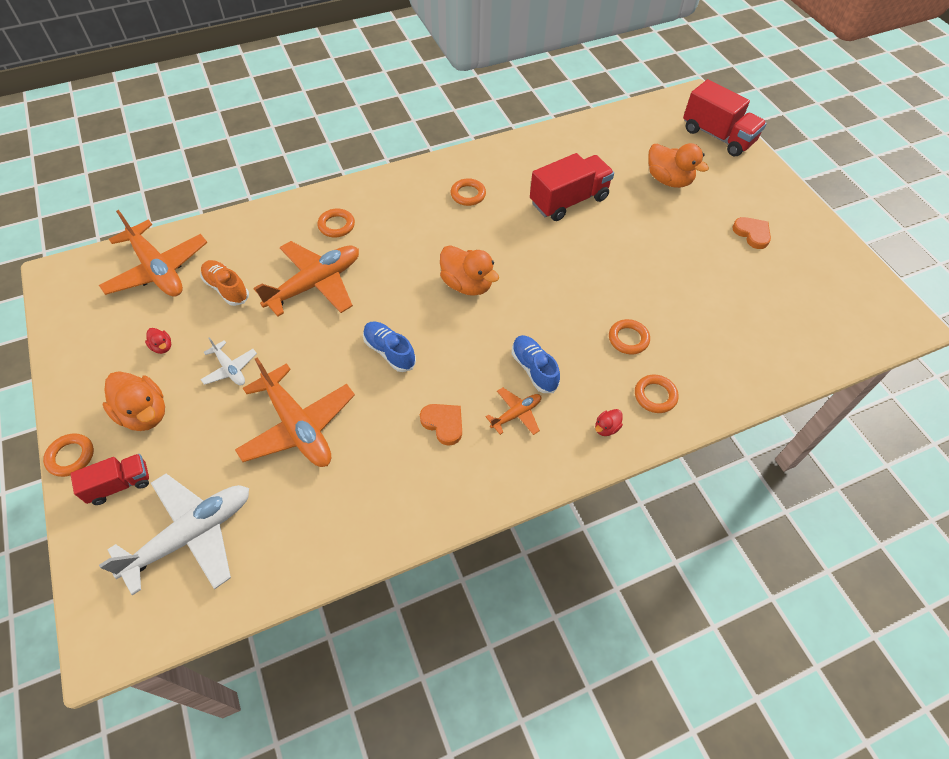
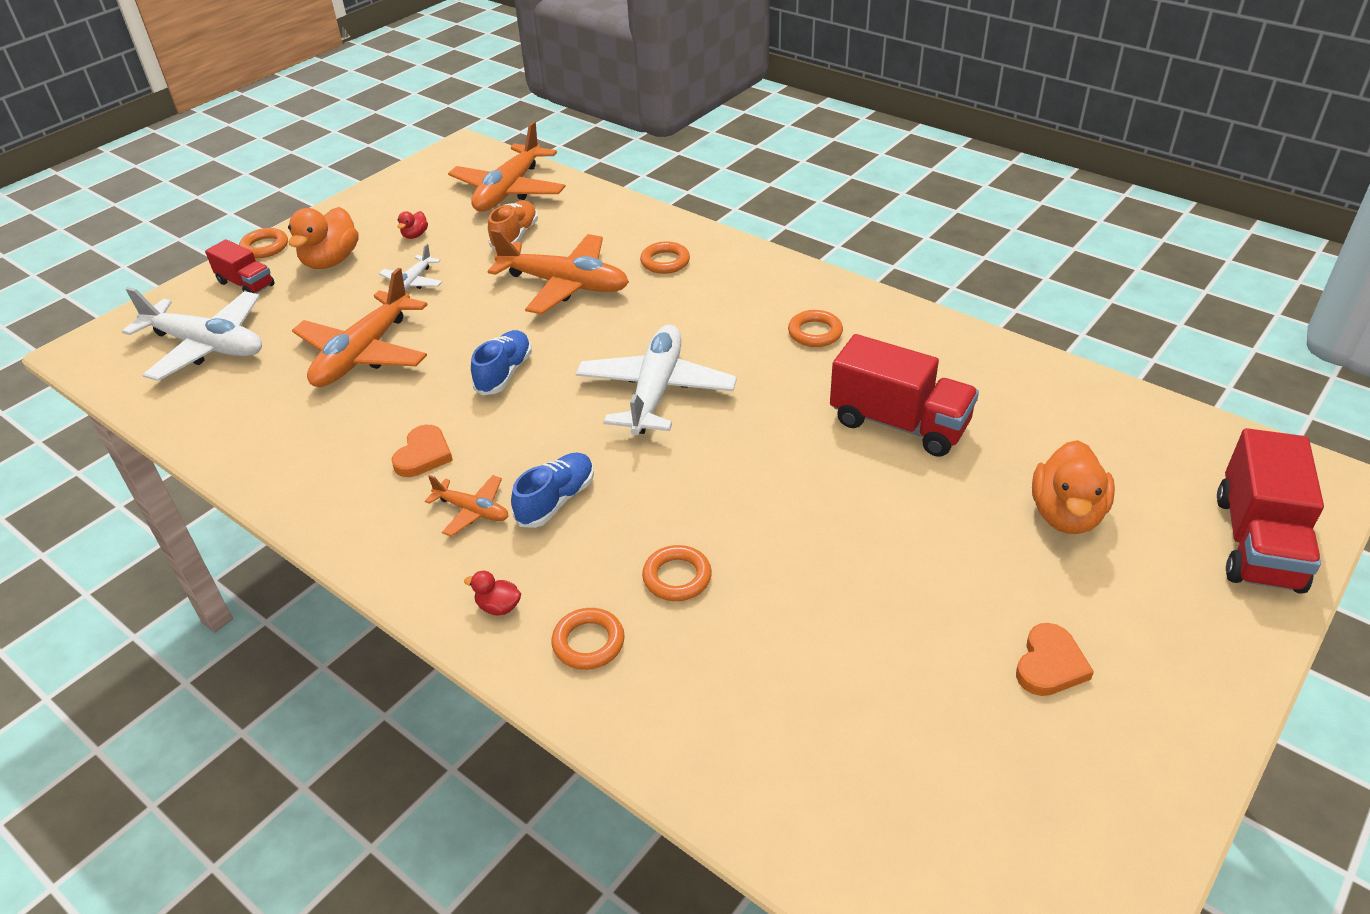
camera: 65 degrees right, 15 degrees down
(467, 284) = (656, 391): orange duck -> white plane

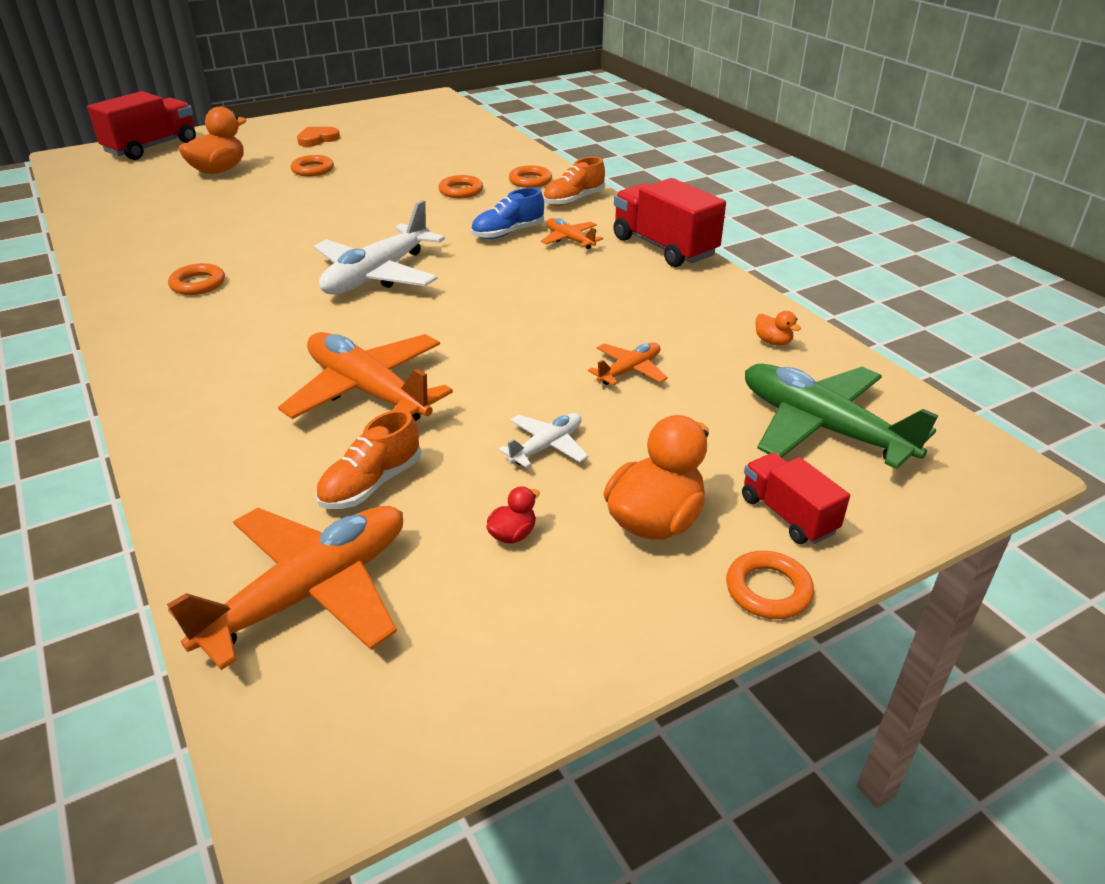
camera: 160 degrees left, 5 degrees down
(206, 346) = (822, 428): white plane -> green plane
(230, 418) = (773, 342): none -> orange duck
(364, 353) = (629, 371): orange plane -> orange plane, size x0.49
(423, 455) = (594, 277): orange heart -> none
(498, 607) = (573, 200): red duck -> orange shoe
(504, 373) = (495, 318): blue shoe -> none
(665, 262) = (233, 388): orange ring -> orange ring (313, 170)
(899, 424) = (236, 220): red truck -> red truck (664, 247)

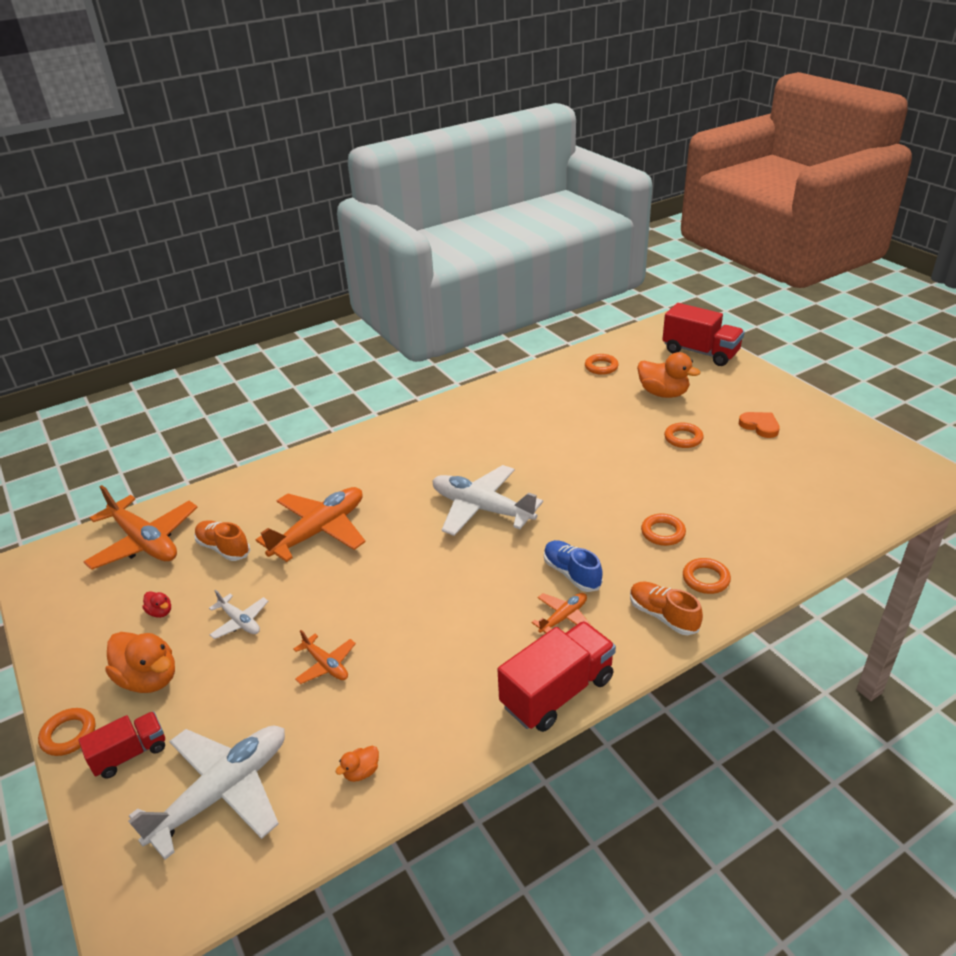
camera: 90 degrees right, 0 degrees up
(198, 284) = (464, 432): orange ring -> orange ring (601, 367)
(822, 428) = (223, 792): green plane -> white plane

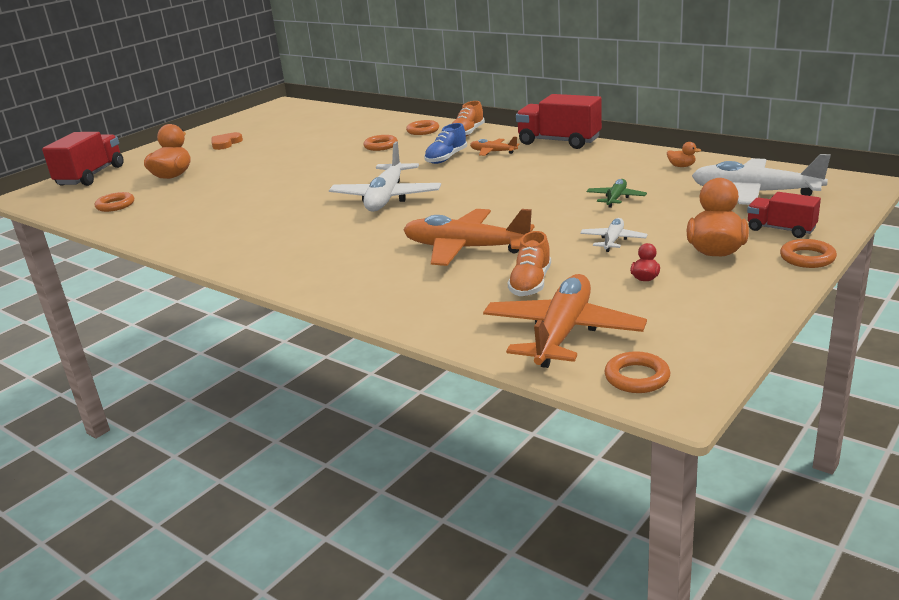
camera: 110 degrees left, 10 degrees down
(326, 665) = (616, 198): orange plane -> green plane
(683, 438) = (249, 159): orange ring -> orange ring (637, 377)

